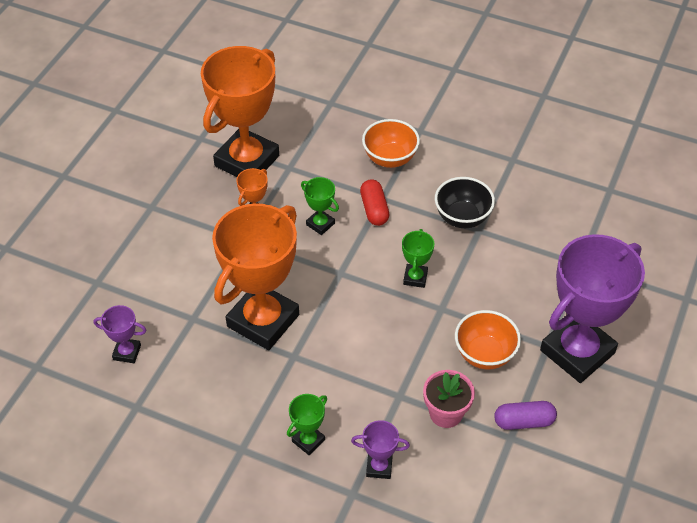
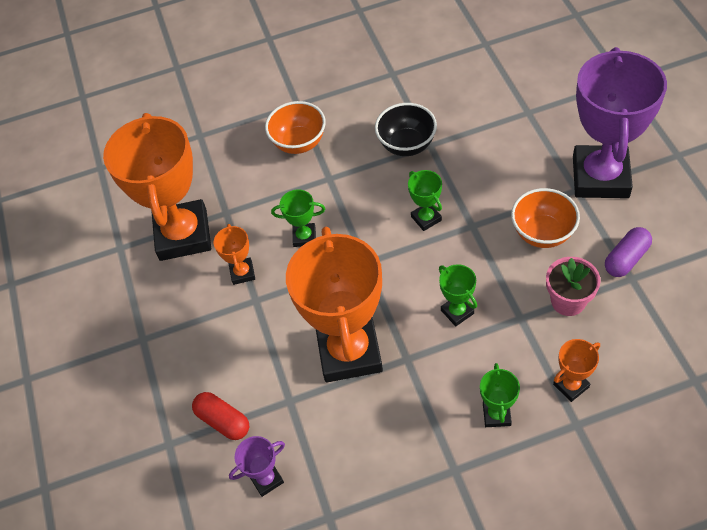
camera: 35 degrees left, 5 degrees up
(361, 355) = (457, 312): none -> green trophy
(374, 209) = (333, 191): red capsule -> red capsule (223, 421)
(379, 467) = (571, 385): purple trophy -> orange trophy

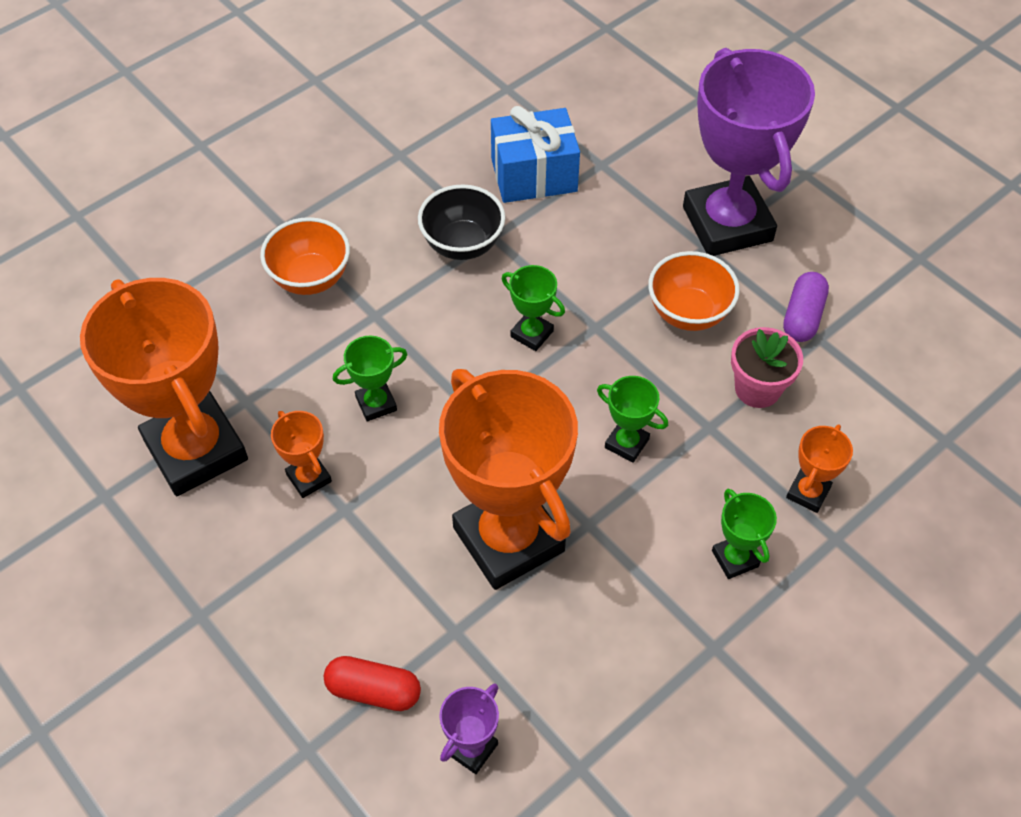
camera: 30 degrees left, 0 degrees up
(476, 108) = (534, 175): none -> blue gift

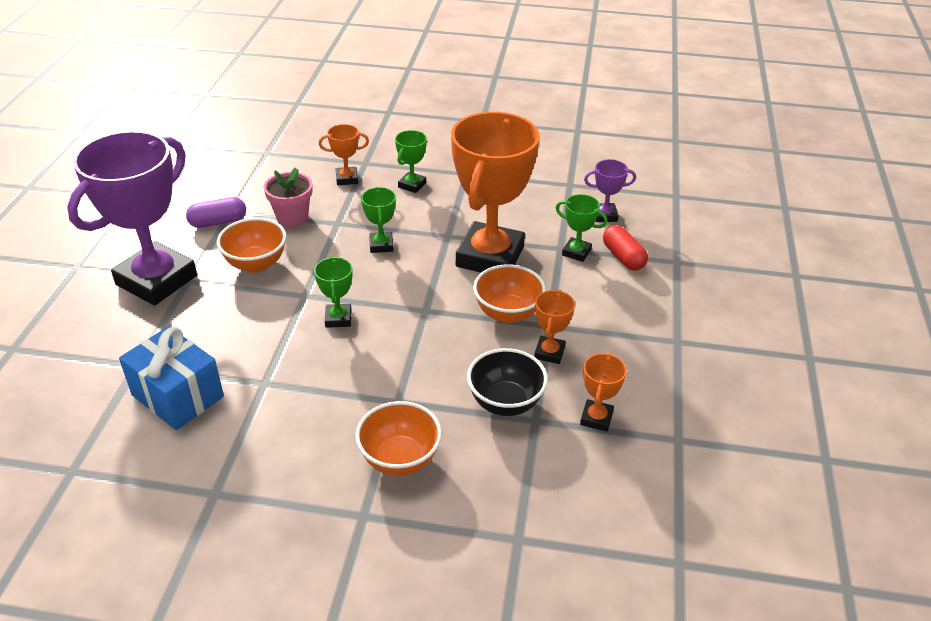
camera: 130 degrees left, 15 degrees down
(196, 450) = (596, 418): orange trophy -> orange trophy, size x0.42
(376, 404) = (466, 356): green trophy -> green trophy (576, 252)
(399, 484) = (507, 313): none -> orange bowl
(462, 244) = (287, 394): black bowl -> black bowl (505, 403)

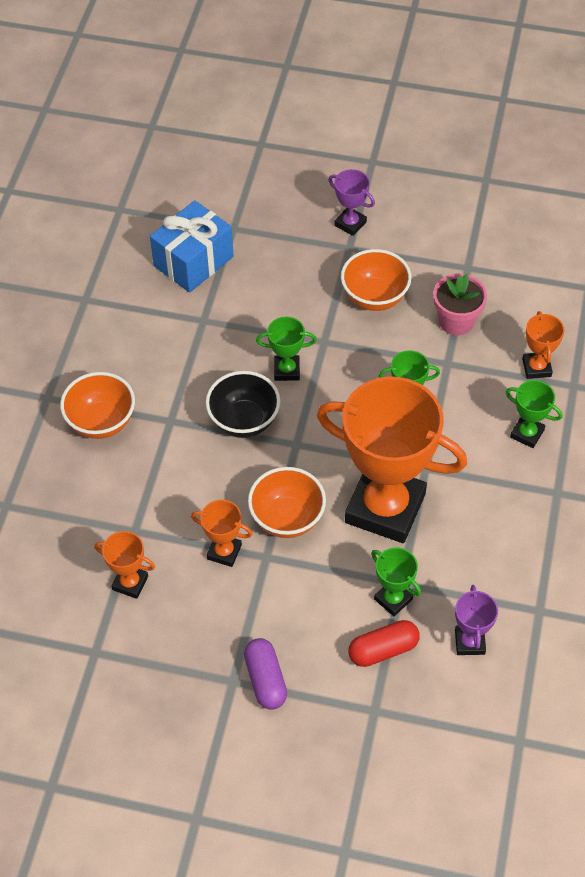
camera: 95 degrees right, 15 degrees up
(156, 280) = (350, 223): purple trophy -> purple trophy, size x0.42
(218, 222) = (446, 259): purple capsule -> purple capsule (265, 680)
(505, 403) = (159, 507): black bowl -> black bowl (244, 421)
(576, 252) = (393, 599): green trophy -> green trophy turned 75 degrees counterclockwise

